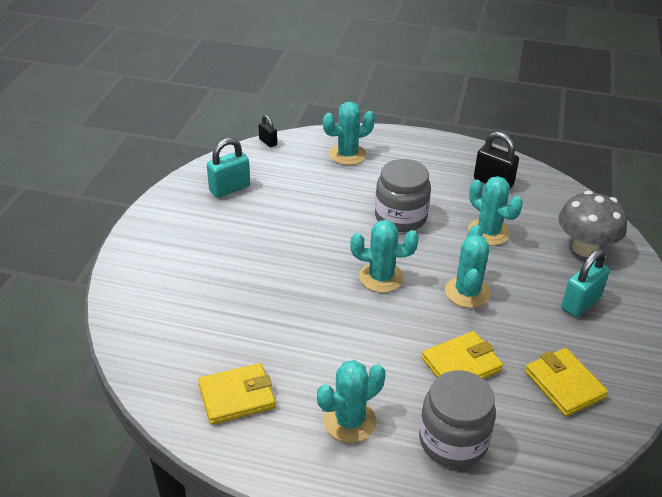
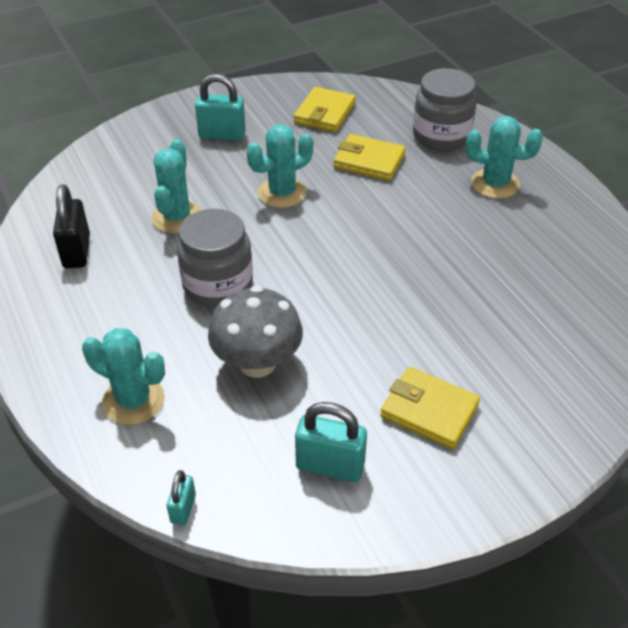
camera: 130 degrees left, 5 degrees up
(237, 396) = (562, 249): yellow wallet -> yellow wallet (429, 411)
(268, 142) = (183, 509): black padlock -> turquoise padlock
(381, 277) = (327, 249): turquoise cactus -> none
(585, 248) = (138, 157): grey mushroom -> grey mushroom (257, 363)

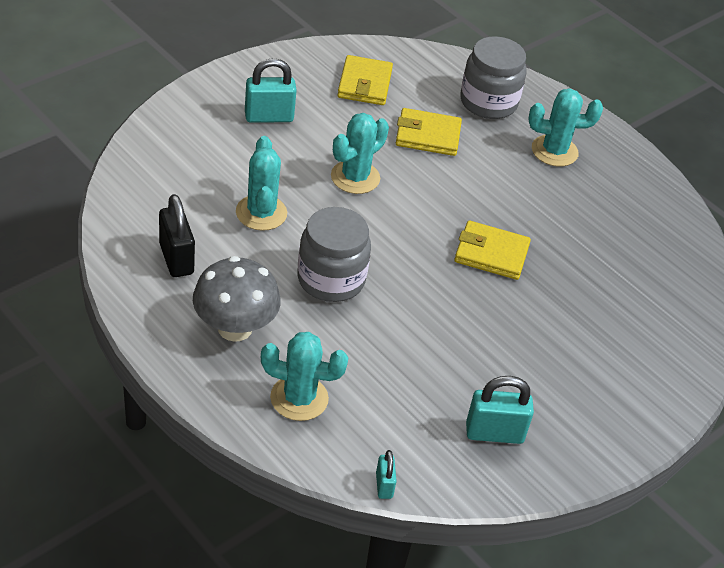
camera: 20 degrees left, 0 degrees up
(257, 363) = (398, 350): grey mushroom -> grey mushroom (235, 328)
(429, 411) = (561, 375): yellow wallet -> yellow wallet (491, 254)

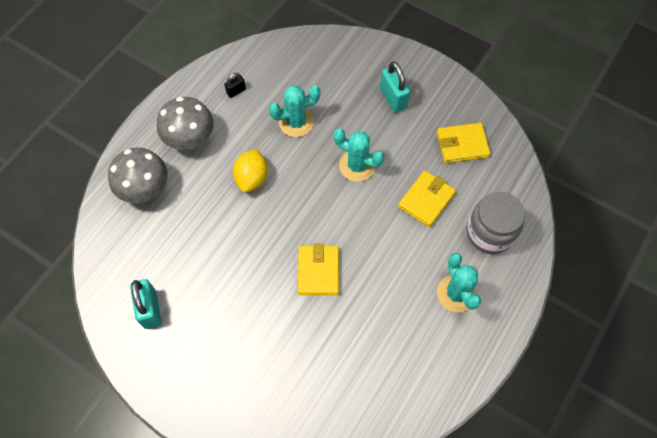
camera: 80 degrees right, 20 degrees up
(176, 259) = (236, 91): black padlock -> black padlock, size x0.56
(299, 398) = (145, 189): turquoise cactus -> grey mushroom
(331, 279) = (252, 178): grey jar -> yellow lemon
(384, 485) = (90, 253): turquoise padlock -> none
(427, 136) = (426, 200): yellow wallet -> yellow wallet turned 45 degrees clockwise

